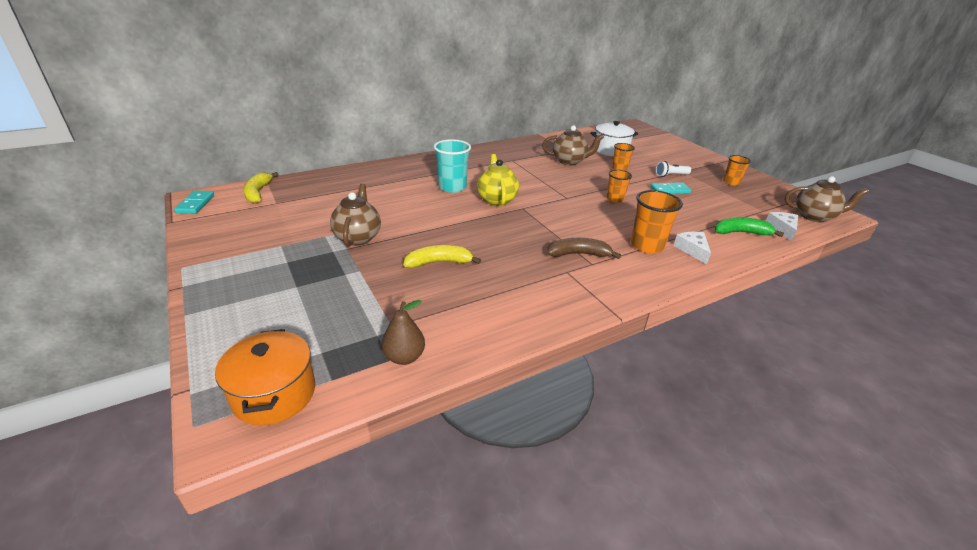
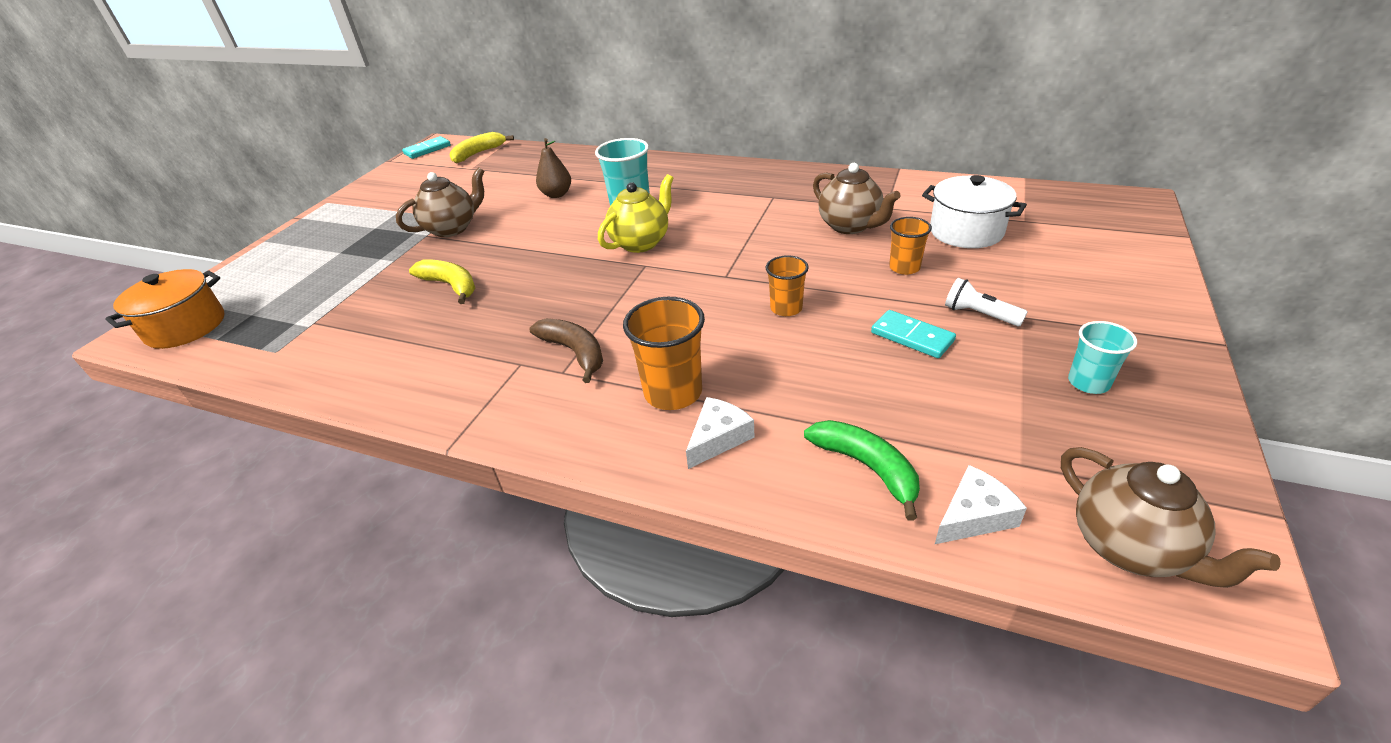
camera: 55 degrees right, 5 degrees up
(404, 357) = (269, 353): brown pear -> brown pear (556, 194)
(731, 182) = (1088, 382): orange cup -> turquoise cup

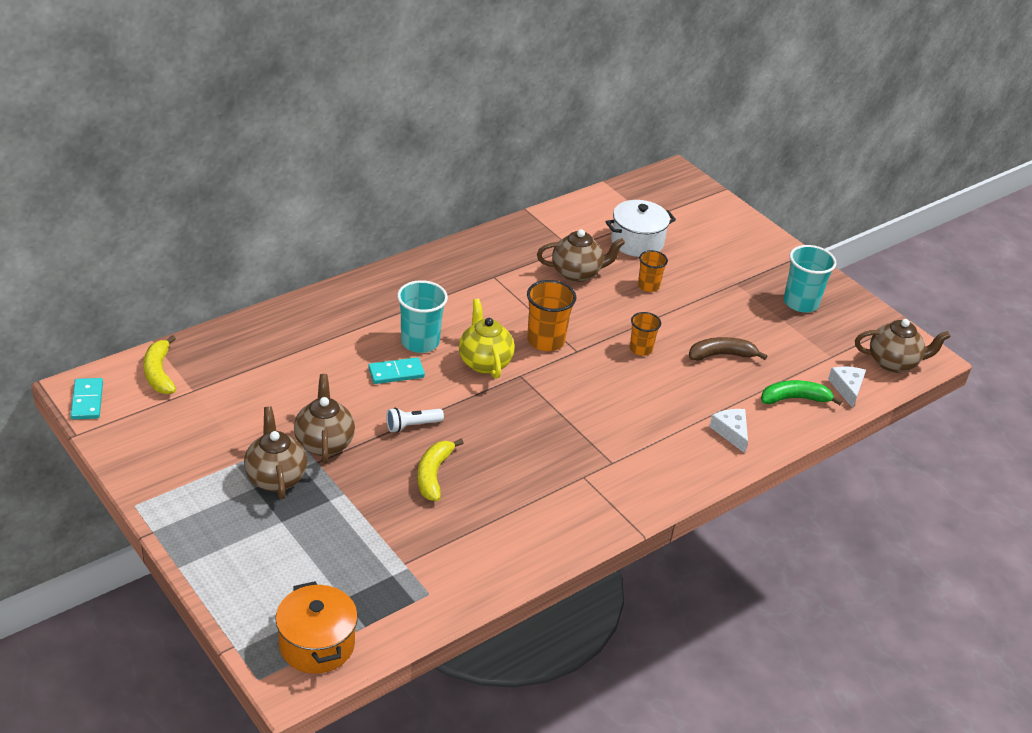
camera: 65 degrees left, 0 degrees up
(393, 230) = (276, 477): none -> brown teapot
(451, 286) = (433, 475): yellow banana -> yellow banana turned 60 degrees counterclockwise
(556, 194) = (337, 366): brown pear -> none
(575, 352) = (596, 449): brown banana -> brown banana (721, 355)
(673, 392) = (677, 429): orange cup -> orange cup (545, 341)
(912, 337) = (715, 326): turquoise domino -> turquoise domino (396, 373)
(979, 314) = (719, 294): white flashlight -> white flashlight (412, 425)
(1088, 382) = (801, 303): turquoise cup -> turquoise cup, size x1.62

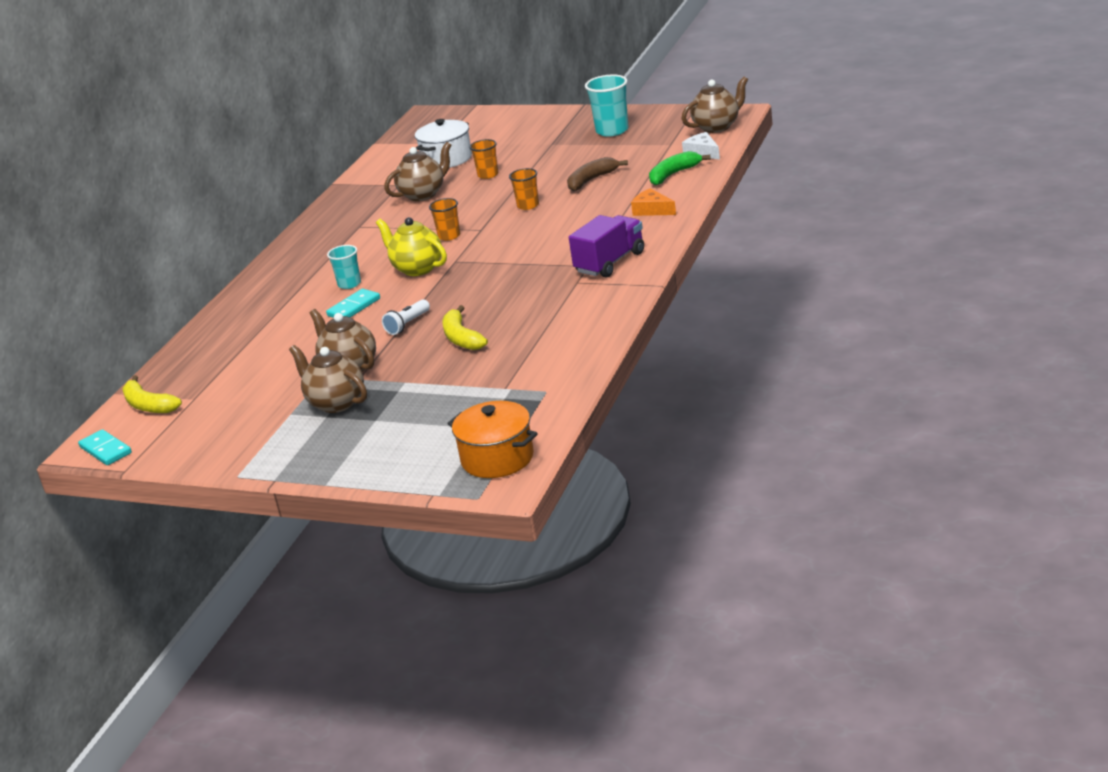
camera: 25 degrees left, 10 degrees down
(420, 342) = (349, 284): turquoise cup -> turquoise cup, size x0.62
(545, 341) = (449, 236): orange cup -> orange cup, size x0.62
(632, 473) = (610, 262): none -> purple truck
(731, 432) = (652, 210): white cheese -> orange cheese

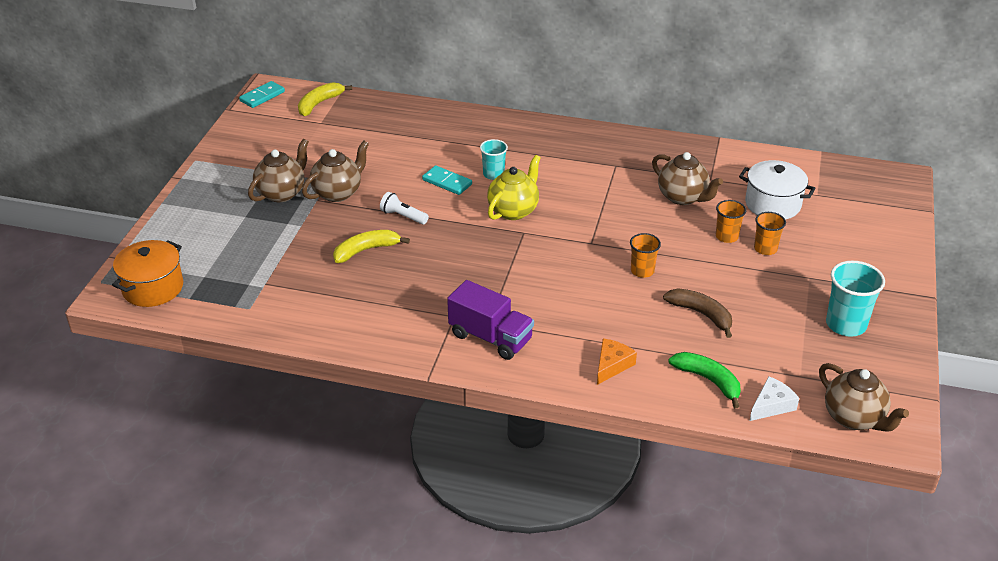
camera: 80 degrees right, 10 degrees up
(449, 236) = (580, 223): orange cup -> orange cup (765, 249)

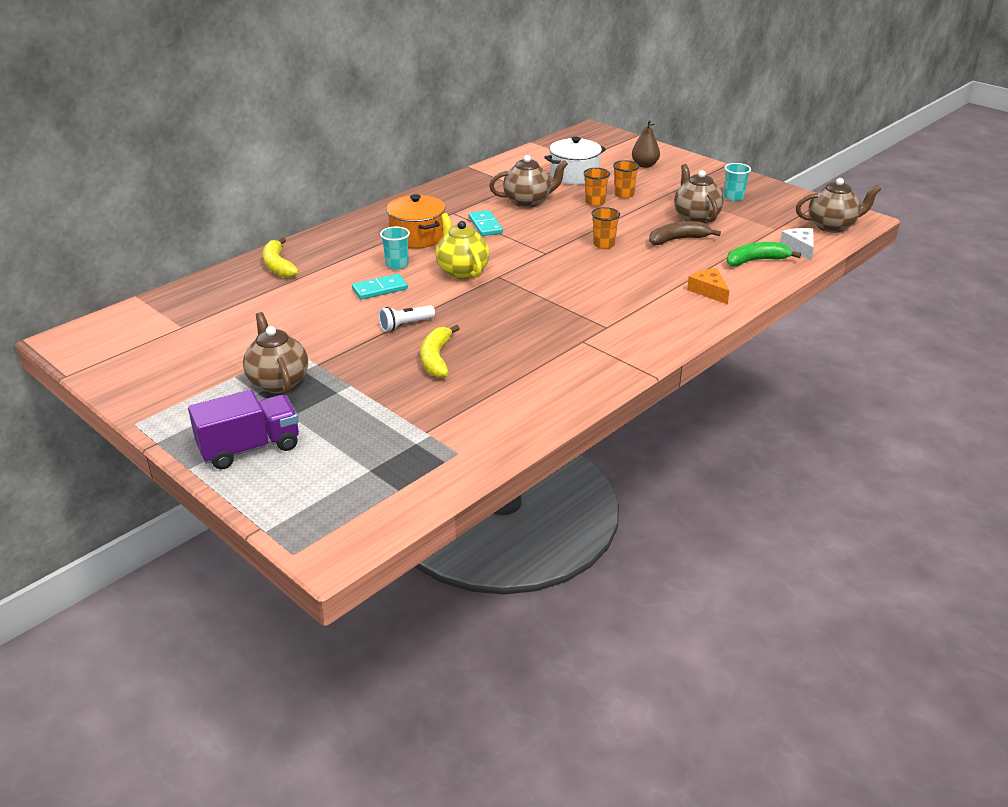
camera: 60 degrees left, 5 degrees down
(153, 288) = (350, 513): orange pot -> orange pot (417, 237)
(262, 96) = (74, 348): turquoise domino -> turquoise domino (485, 225)
(319, 104) = (145, 318): yellow banana -> yellow banana (278, 266)
(338, 193) = (322, 349): brown teapot -> brown teapot (696, 217)
(490, 337) = (628, 332): purple truck -> purple truck (249, 448)
(846, 324) = (733, 197): turquoise cup -> turquoise cup, size x0.62
(854, 240) = (644, 165): none -> brown pear

